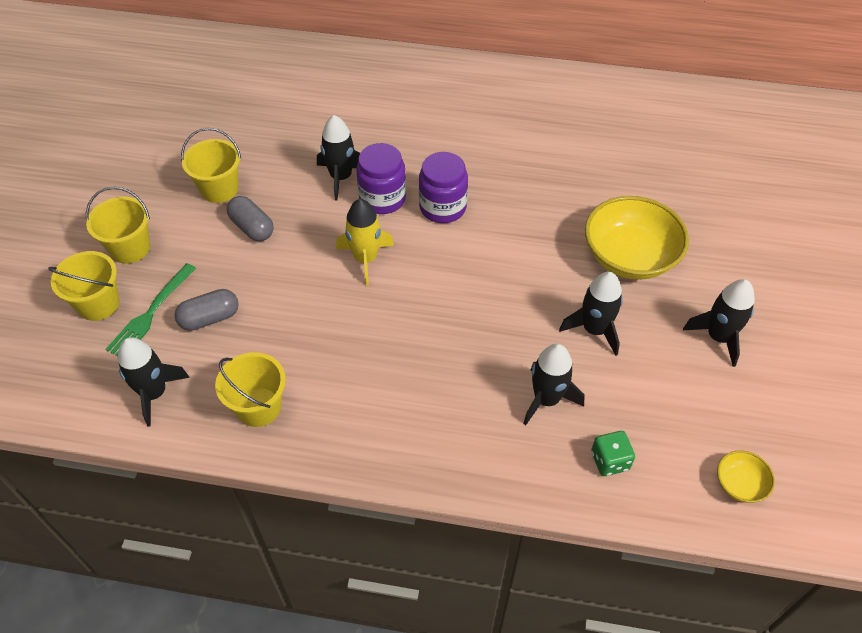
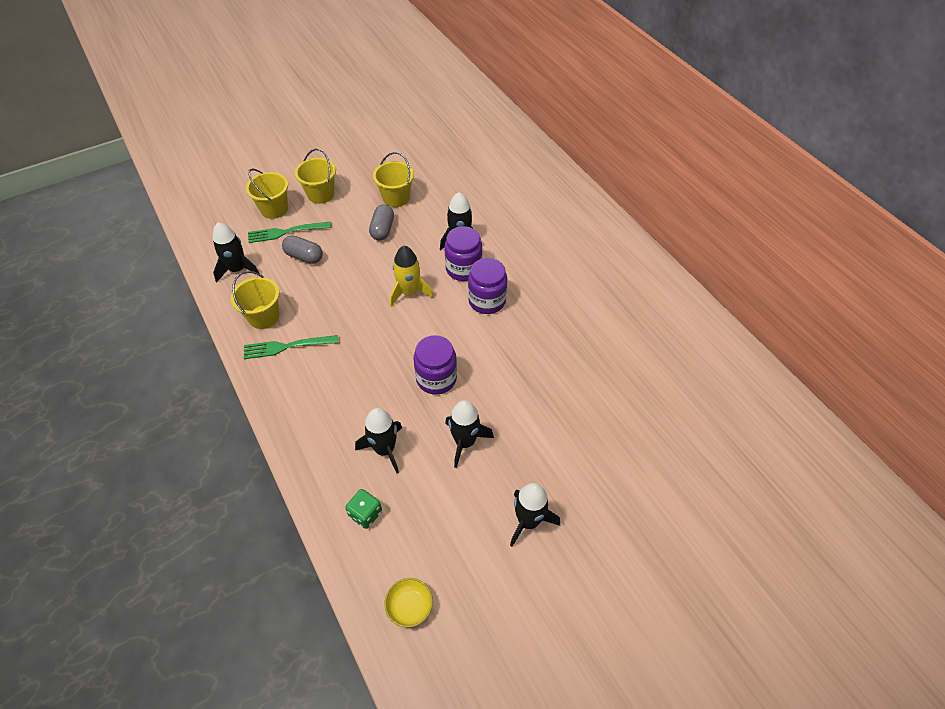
camera: 50 degrees right, 0 degrees up
(327, 409) = (287, 346): none -> green fork
(499, 305) = (436, 378): none -> purple jar
(629, 257) = (548, 424): yellow bowl -> none

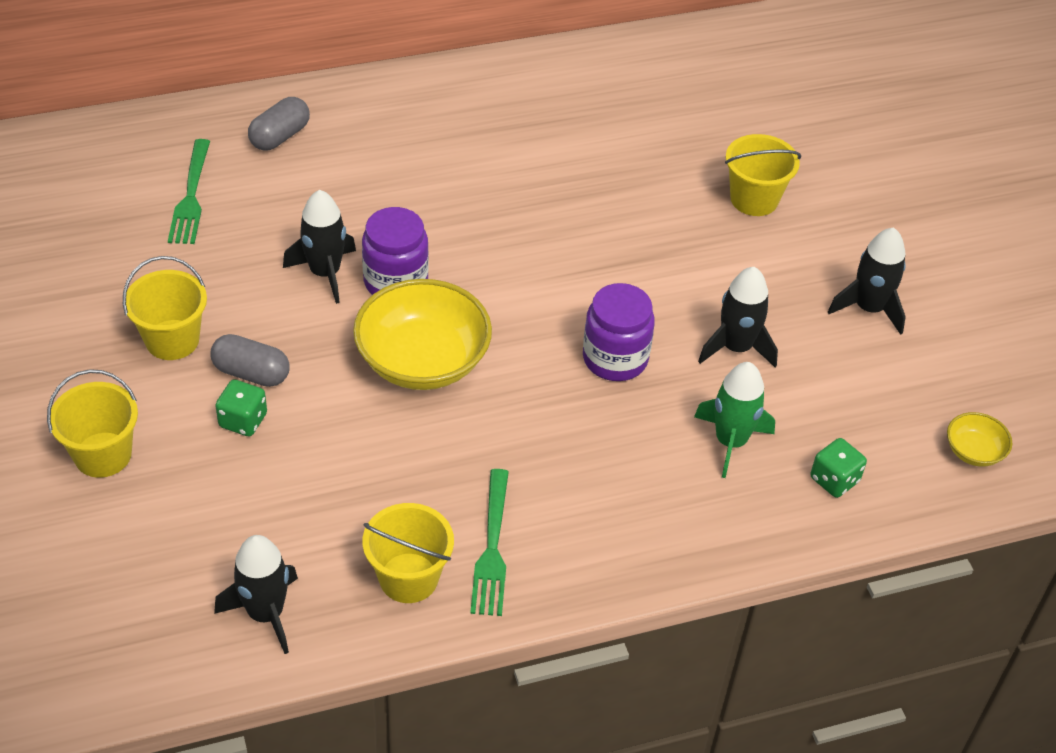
camera: 80 degrees left, 5 degrees down
(274, 209) = (110, 538): yellow bucket -> yellow bucket (754, 199)
(286, 232) = (191, 523): green fork -> green fork (191, 196)
(304, 256) = (274, 500): grey capsule -> grey capsule (280, 136)
(351, 234) = (243, 420): none -> green dice
(385, 449) = (730, 441): black rocket -> green rocket
(409, 292) = (422, 361): yellow rocket -> yellow bowl
(487, 301) = (477, 268): purple jar -> none

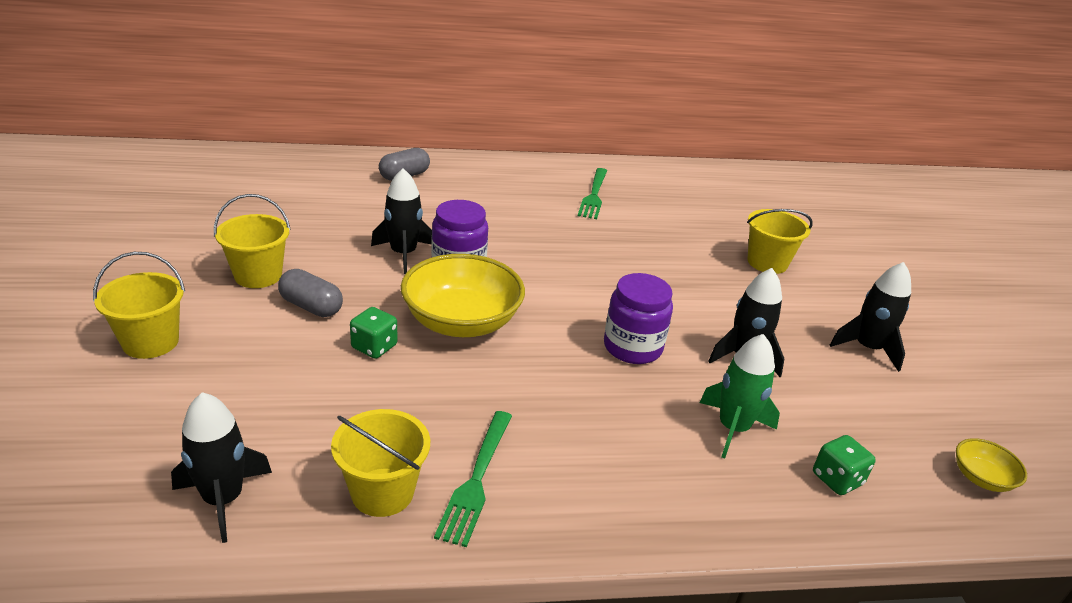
camera: 10 degrees right, 15 degrees down
(191, 196) = (322, 196): green fork -> green fork (594, 195)
(243, 420) = (287, 338): green dice -> green dice (374, 347)

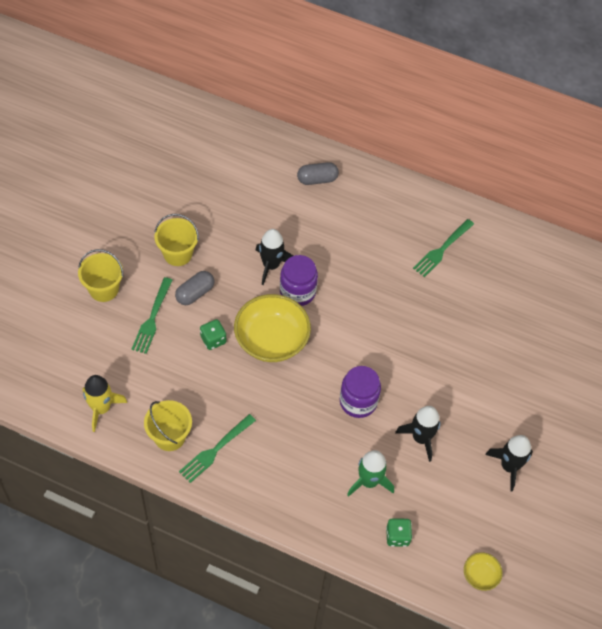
camera: 30 degrees right, 25 degrees up
(223, 499) = (101, 408): black rocket -> yellow rocket
(257, 351) = (152, 318): none -> green fork
(311, 307) = (195, 293): grey capsule -> grey capsule turned 75 degrees clockwise
(767, 263) = (513, 368): yellow bucket -> none

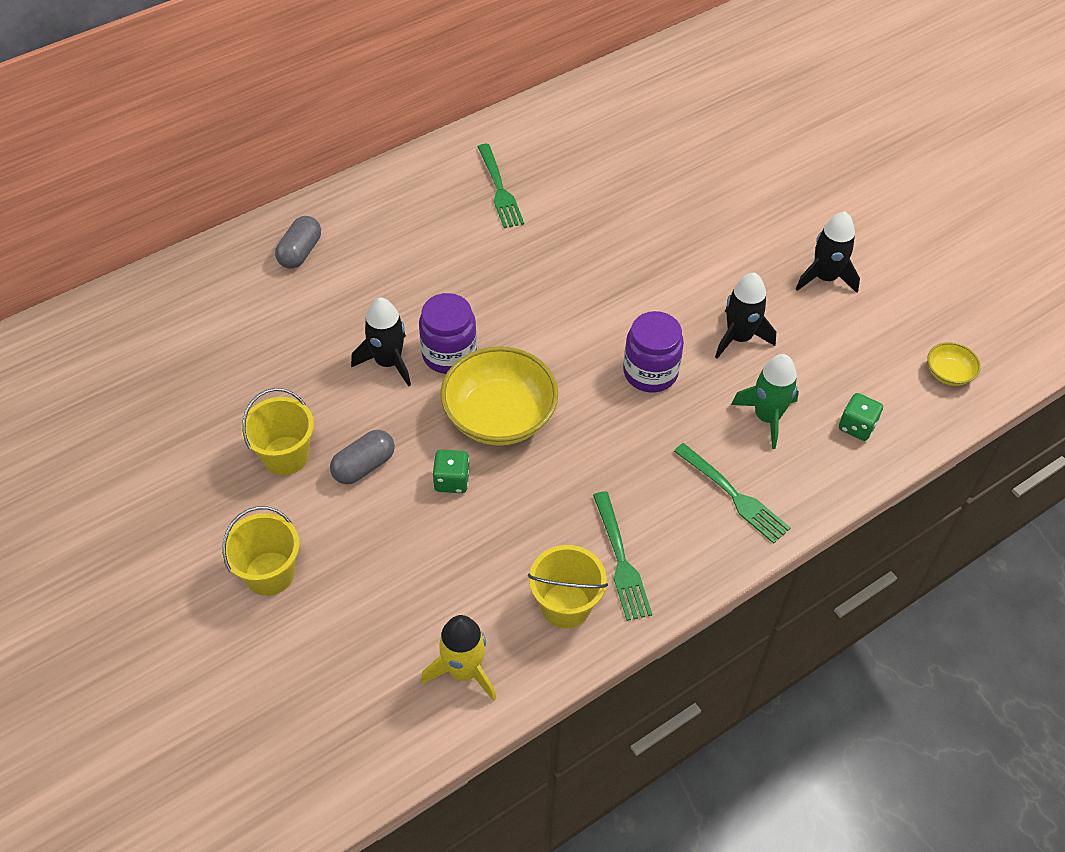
camera: 55 degrees left, 5 degrees down
(152, 318) = (364, 536): green fork -> green fork (733, 495)
(195, 293) = (364, 466): grey capsule -> grey capsule turned 60 degrees clockwise

